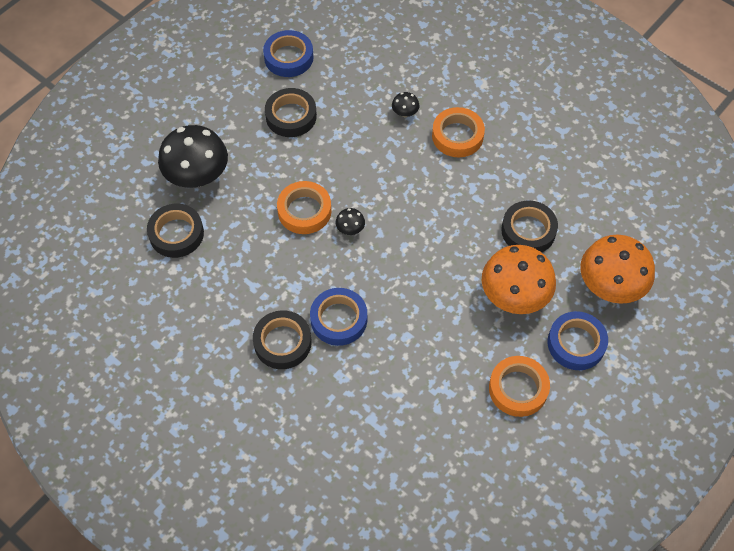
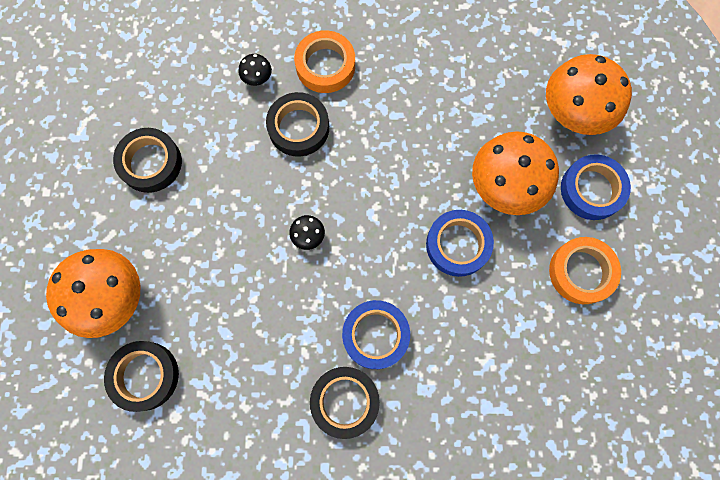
camera: 40 degrees left, 15 degrees up
(197, 176) = (111, 298): black mushroom -> orange mushroom
(288, 57) = (93, 101): blue tape -> blue tape (458, 245)
(304, 211) = (249, 251): orange tape -> none
(528, 231) = (465, 113): black tape -> black tape (298, 127)

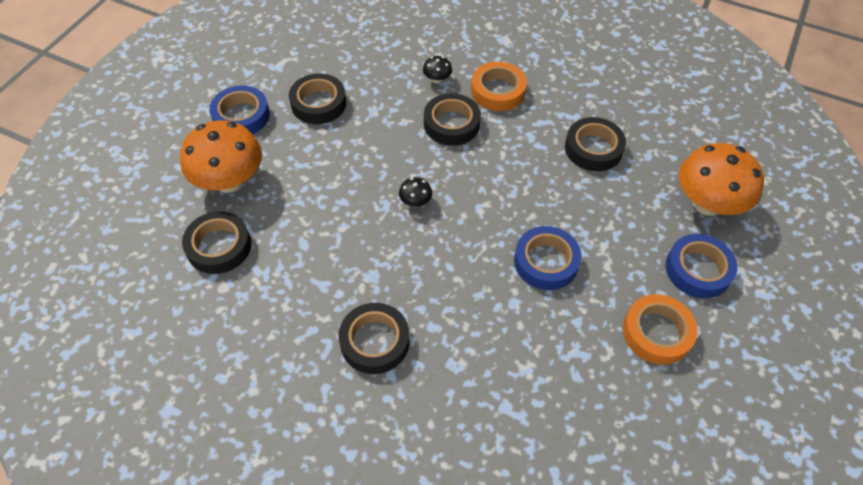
camera: 25 degrees right, 20 degrees down
(375, 335) = (432, 301): blue tape -> blue tape (241, 116)
(447, 96) = (593, 148): none -> black tape
(505, 186) = (614, 234): orange mushroom -> none

